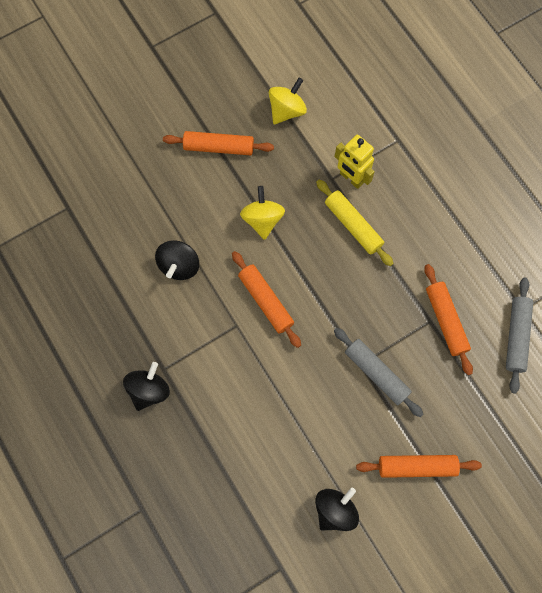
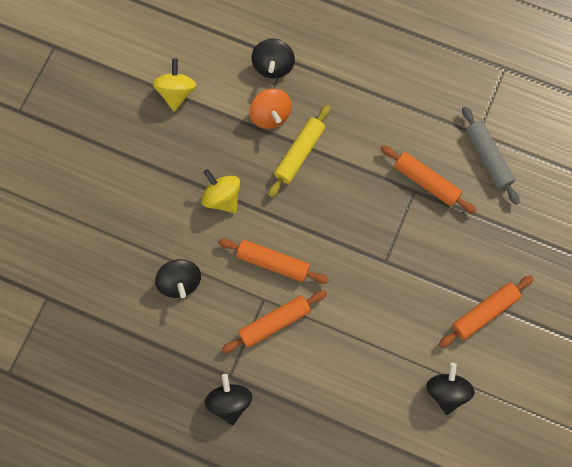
camera: 35 degrees left, 0 degrees up
(219, 147) = (141, 160): orange rolling pin -> orange rolling pin (274, 323)
(351, 178) = (270, 115): yellow robot -> orange spinning top
(353, 225) = (299, 153): yellow rolling pin -> yellow rolling pin turned 75 degrees counterclockwise
(376, 373) = (402, 261): grey rolling pin -> none
(383, 139) = (273, 66): none -> black spinning top

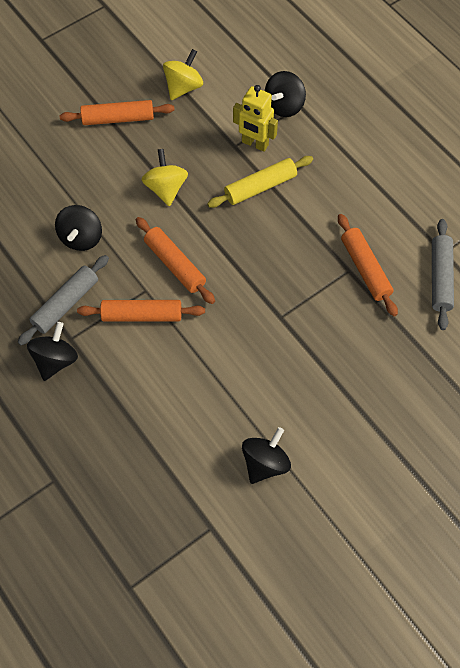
camera: 30 degrees right, 10 degrees down
(205, 348) = (65, 304): none -> grey rolling pin
(270, 115) = (255, 144): orange spinning top -> yellow robot
(484, 312) = (349, 412): orange rolling pin -> orange rolling pin (118, 118)

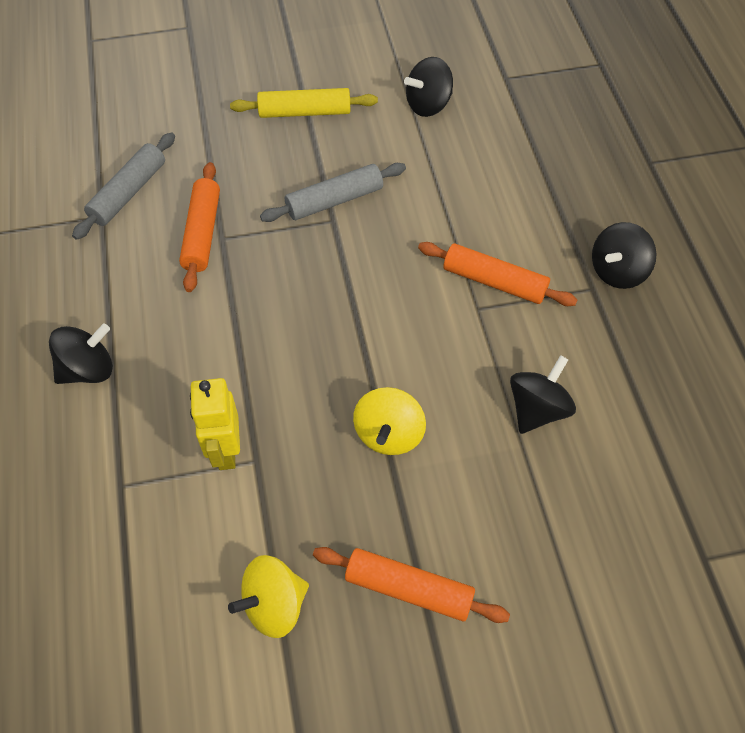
camera: 155 degrees left, 5 degrees down
(65, 304) = (586, 330): grey rolling pin -> grey rolling pin (334, 200)
(175, 264) = (426, 325): orange rolling pin -> none
(255, 144) = (225, 451): yellow robot -> yellow robot turned 150 degrees counterclockwise
(260, 187) = (259, 382): yellow rolling pin -> yellow rolling pin (305, 112)
(284, 106) = (142, 496): black spinning top -> black spinning top (88, 369)

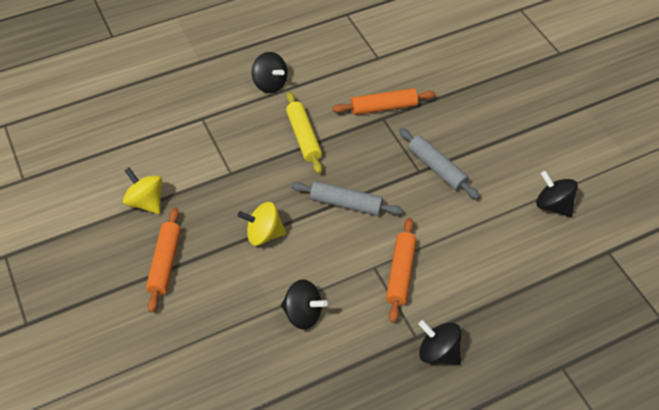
camera: 75 degrees right, 5 degrees down
(128, 193) = (401, 64): grey rolling pin -> grey rolling pin (346, 204)
(225, 451) = (233, 158): yellow robot -> none
(305, 112) = (510, 134): yellow rolling pin -> yellow rolling pin (303, 137)

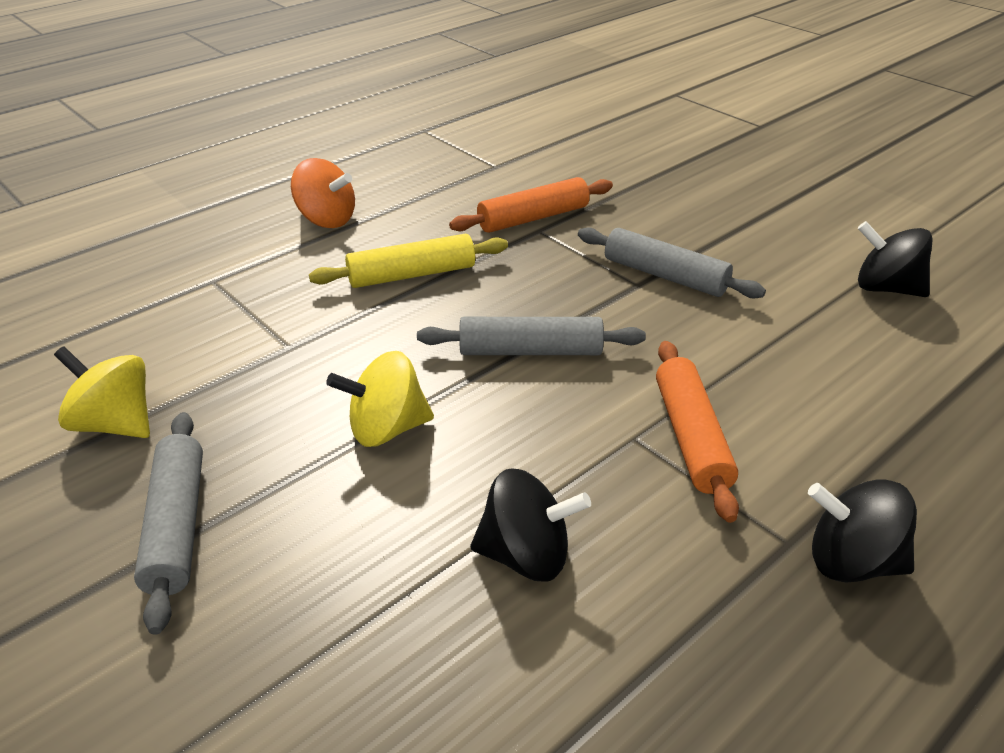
camera: 15 degrees left, 15 degrees down
(165, 263) = (176, 526): orange rolling pin -> grey rolling pin
(270, 84) = (326, 220): black spinning top -> orange spinning top
(303, 137) = (412, 274): yellow rolling pin -> yellow rolling pin turned 75 degrees counterclockwise

